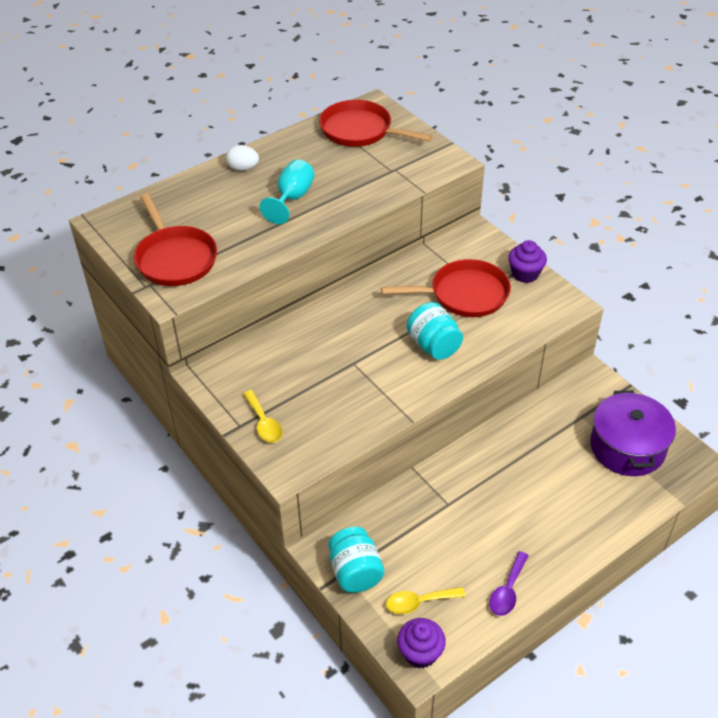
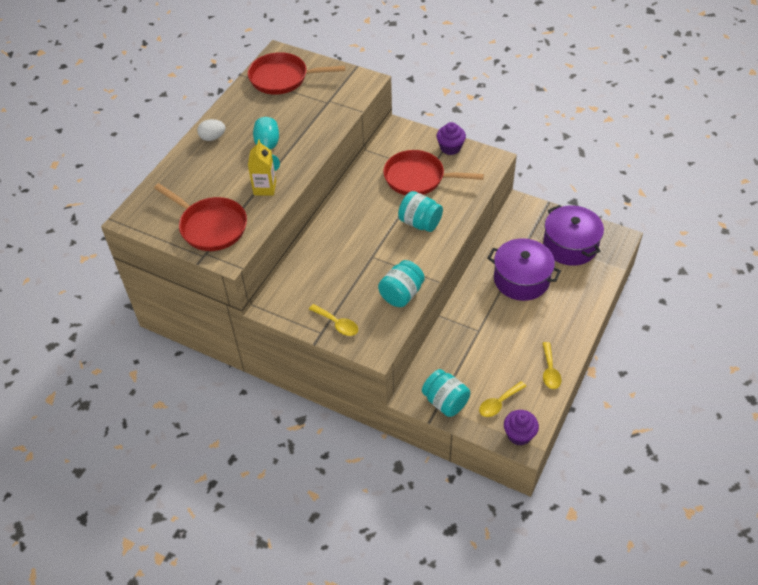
camera: 25 degrees left, 5 degrees up
(260, 238) = (265, 188): none -> yellow carton
(359, 418) = (401, 294): none -> turquoise jar
(464, 294) = (418, 178): red pan -> red pan turned 135 degrees counterclockwise
(507, 590) = (550, 371): purple spoon -> yellow spoon
(539, 464) = (521, 279): none -> purple pot

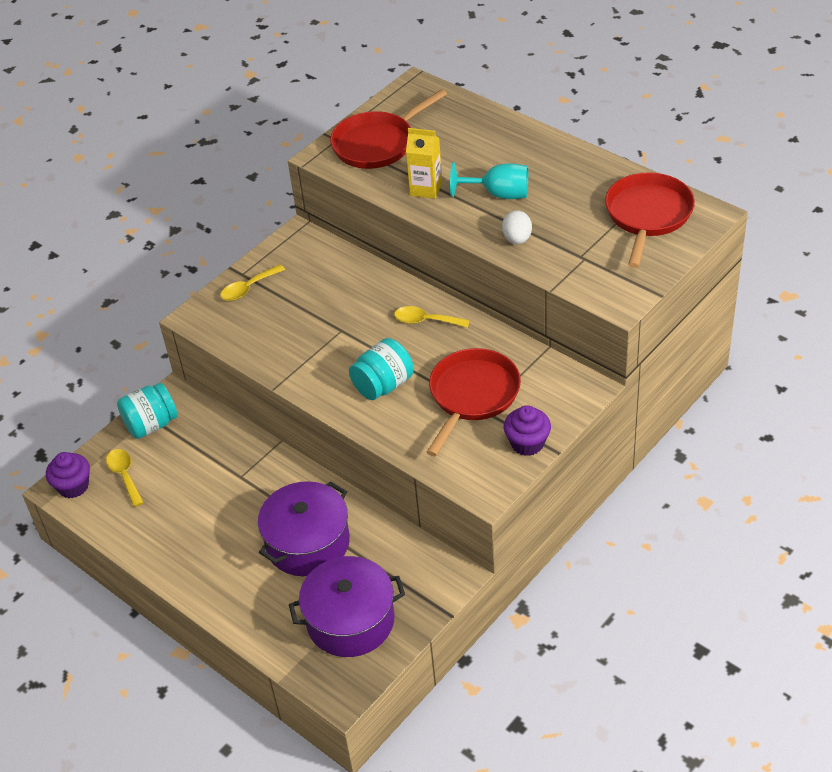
camera: 105 degrees right, 5 degrees down
(212, 137) = (536, 148): white egg -> white egg (517, 239)
(401, 294) = (268, 350): turquoise jar -> none
(550, 371) = (145, 539): yellow spoon -> yellow spoon (426, 321)

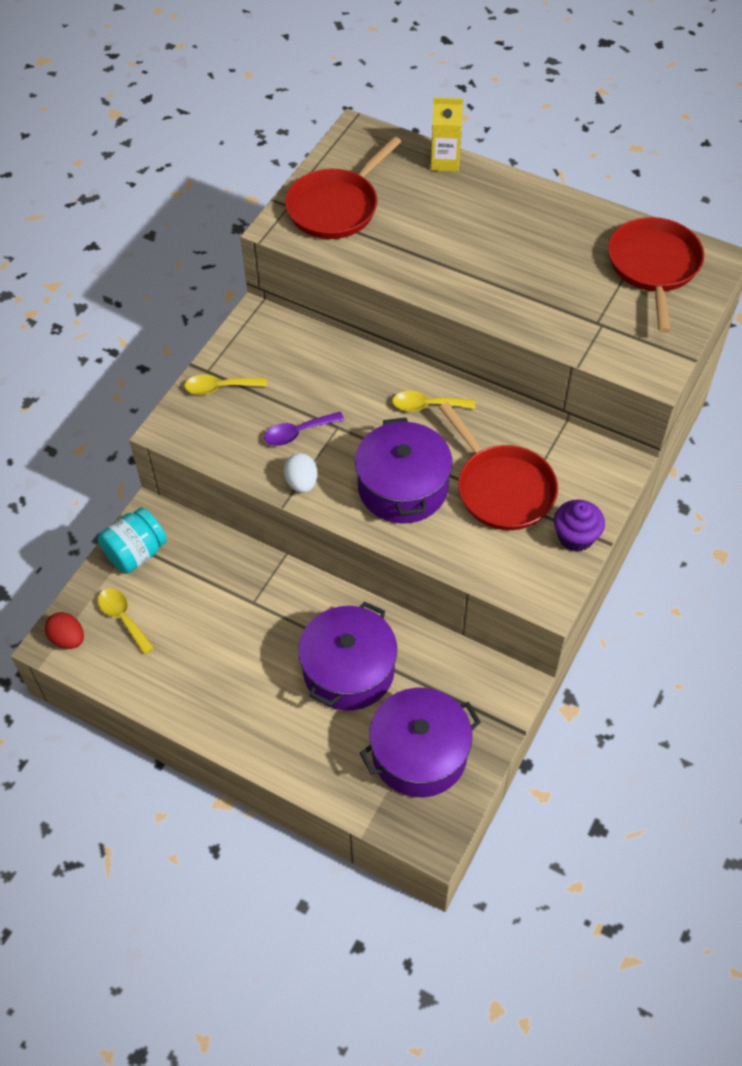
camera: 15 degrees left, 10 degrees up
(73, 486) = (68, 639): purple cupcake -> red egg
(248, 288) = (219, 387): yellow spoon -> yellow spoon turned 45 degrees clockwise
(304, 331) = (298, 433): none -> purple spoon
(383, 385) = (402, 487): turquoise jar -> purple pot
(426, 189) = (406, 257): yellow carton -> yellow carton (445, 162)
(472, 396) = (502, 488): red pan -> red pan turned 135 degrees clockwise
(499, 194) = (488, 256): turquoise goblet -> none
(517, 239) = (524, 309): white egg -> white egg (301, 483)

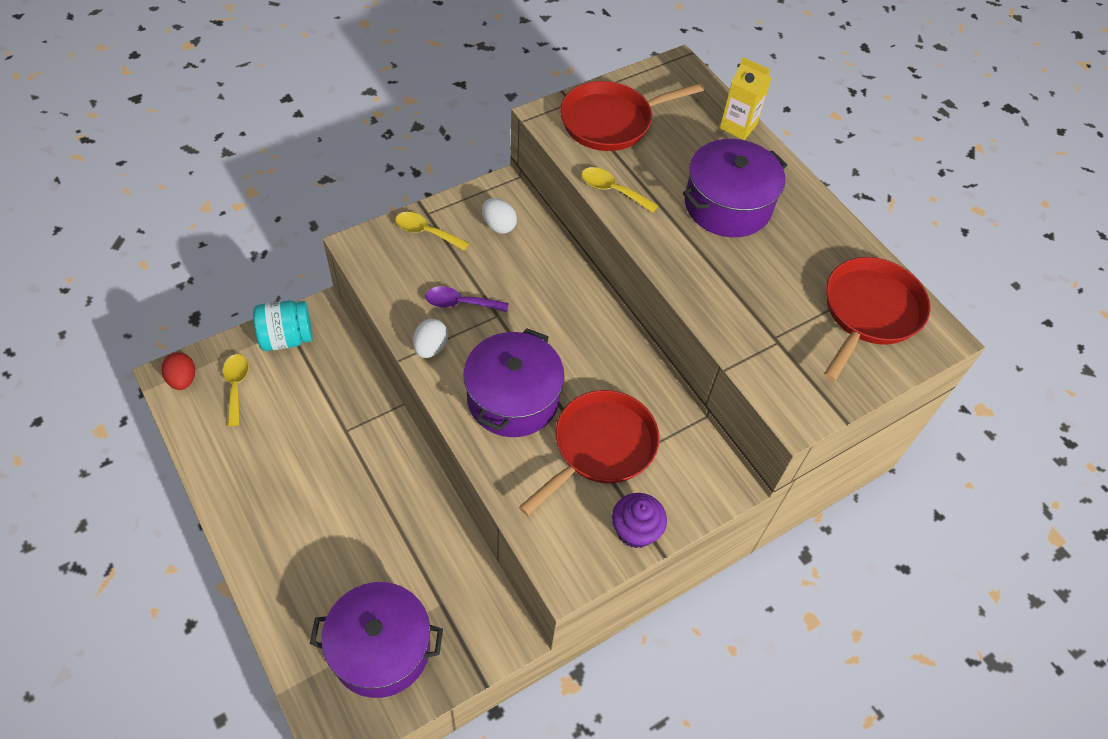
camera: 25 degrees right, 0 degrees up
(279, 350) = (499, 225): none -> white egg
(348, 670) = (378, 536): purple pot -> purple pot (727, 205)
(427, 405) = (588, 336): yellow spoon -> yellow spoon (612, 190)
(502, 488) = (600, 447): red pan -> red pan turned 135 degrees counterclockwise

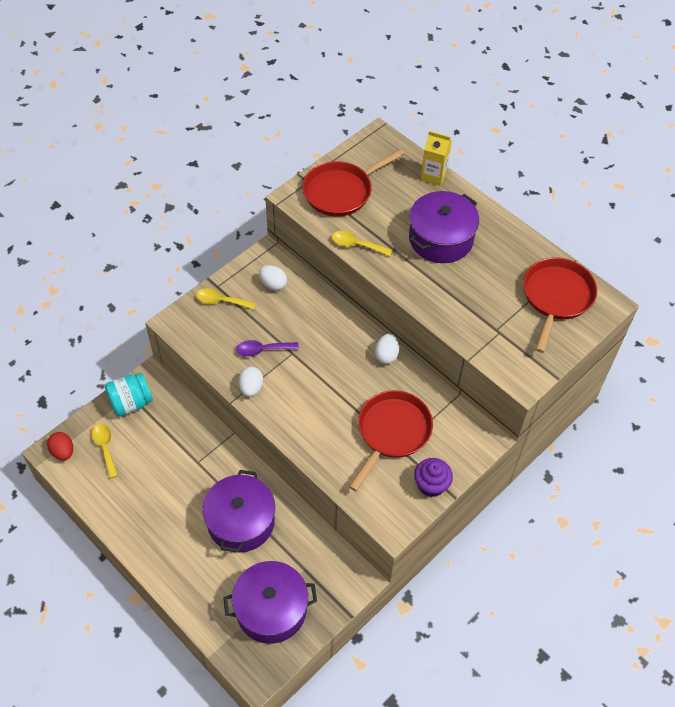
camera: 10 degrees left, 0 degrees up
(513, 398) = (321, 411): purple pot -> purple pot (241, 521)
(620, 345) = (386, 355): none -> white egg

